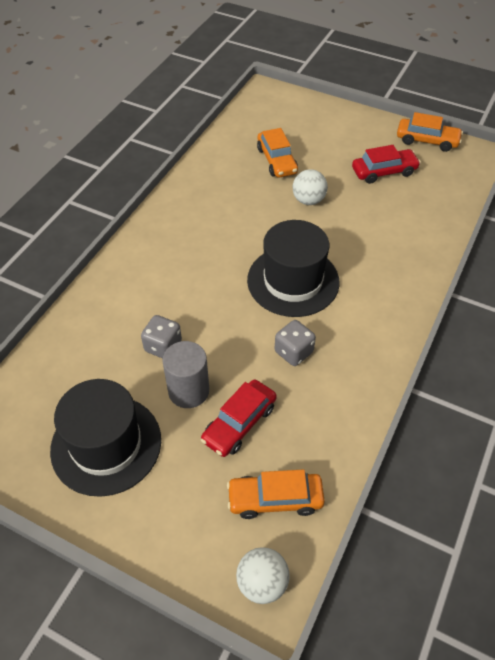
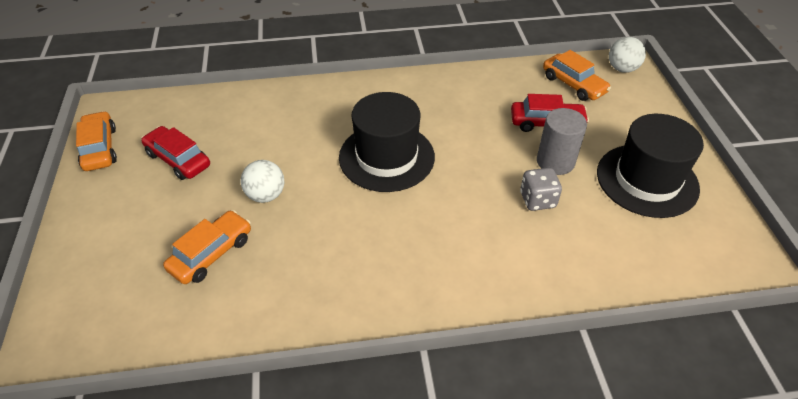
camera: 125 degrees left, 5 degrees down
(293, 352) = (459, 124): grey dice -> none

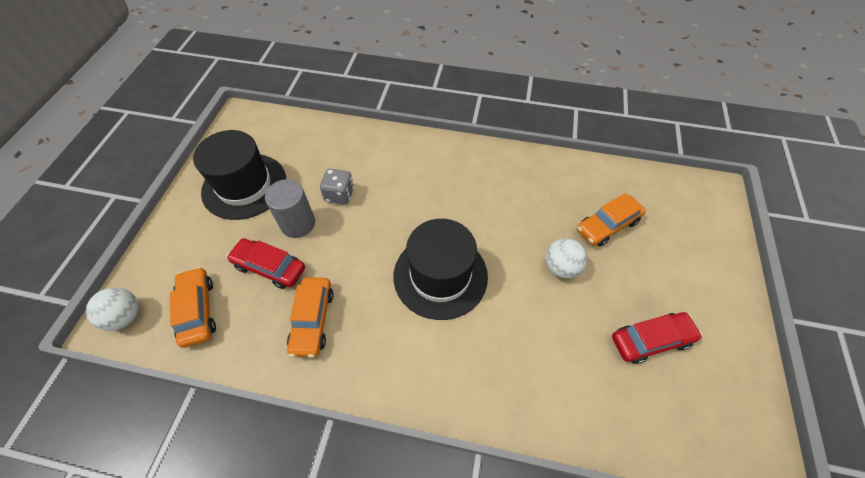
camera: 160 degrees left, 10 degrees up
(100, 148) = (746, 388): orange car -> orange car (312, 320)
(178, 159) = (650, 340): red car -> red car turned 75 degrees counterclockwise

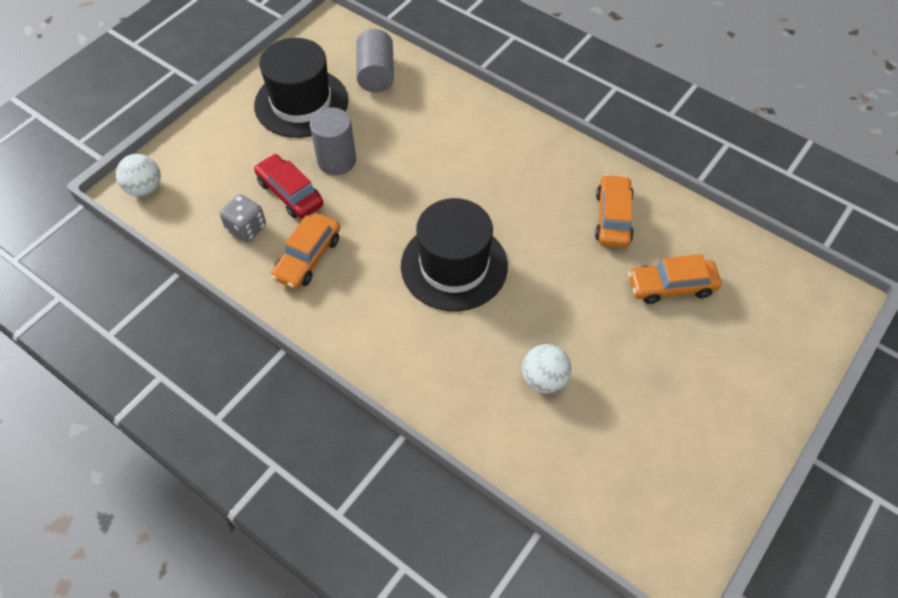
camera: 25 degrees right, 0 degrees up
(198, 310) = (208, 208): orange car -> orange car (613, 218)
(297, 142) = (376, 74): none -> grey cylinder
(339, 195) = (393, 146): grey dice -> grey dice (246, 228)
(561, 267) = (588, 307): white ball -> white ball (544, 379)
(650, 340) = (640, 414): red car -> none

